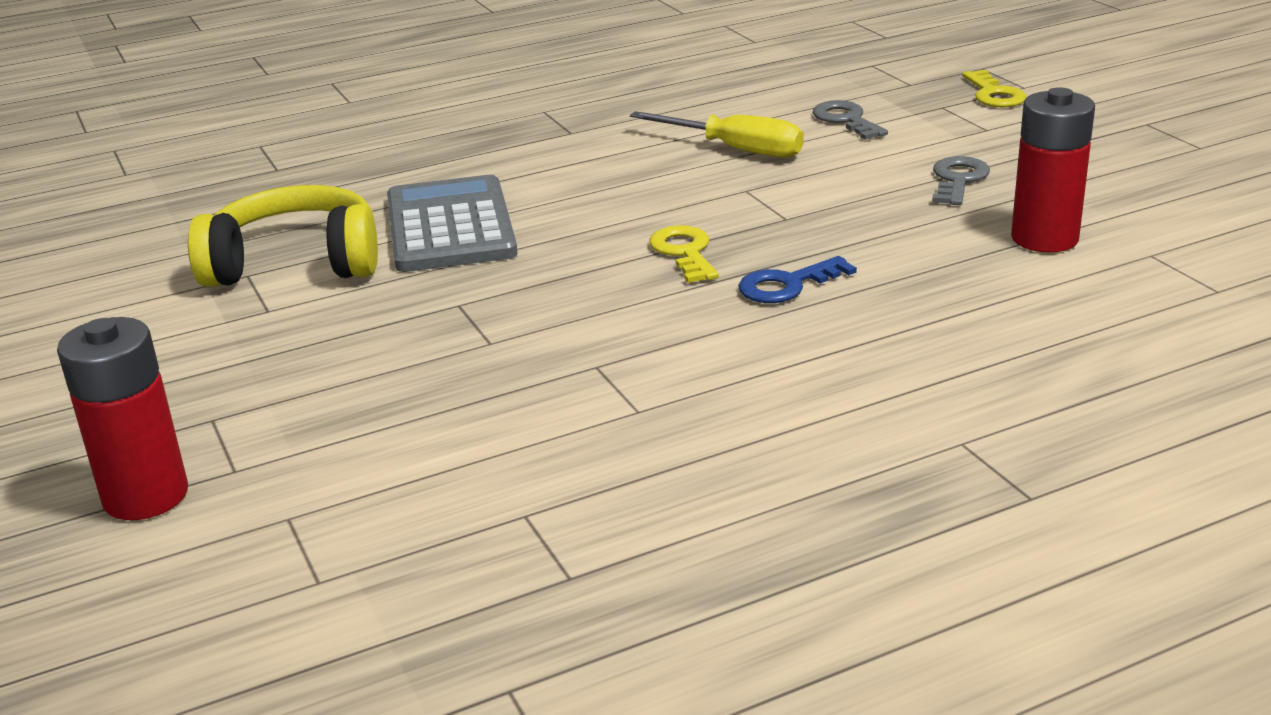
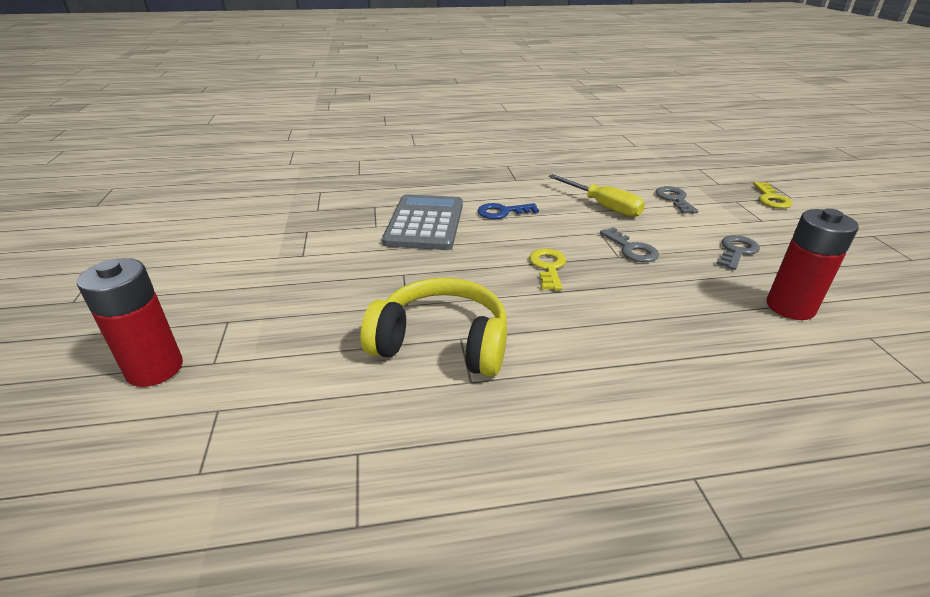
camera: 15 degrees right, 5 degrees up
(295, 263) = (334, 229): yellow headphones -> yellow headphones (442, 343)
(787, 285) = (604, 305): blue key -> blue key (502, 212)
(802, 205) = (631, 249): none -> grey key

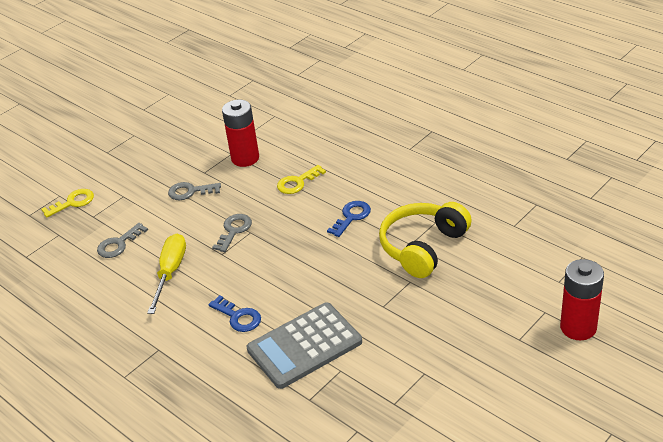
camera: 125 degrees left, 5 degrees up
(442, 343) = (423, 247): yellow headphones -> yellow headphones turned 60 degrees clockwise
(548, 267) = (299, 252): yellow key -> yellow key (297, 182)
(567, 323) = (351, 217): none -> blue key

